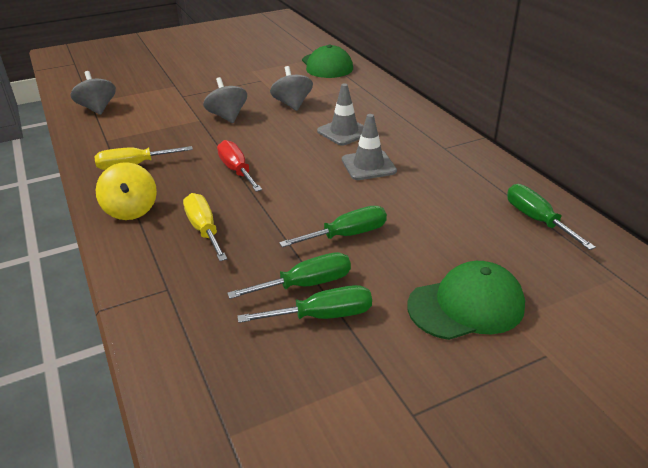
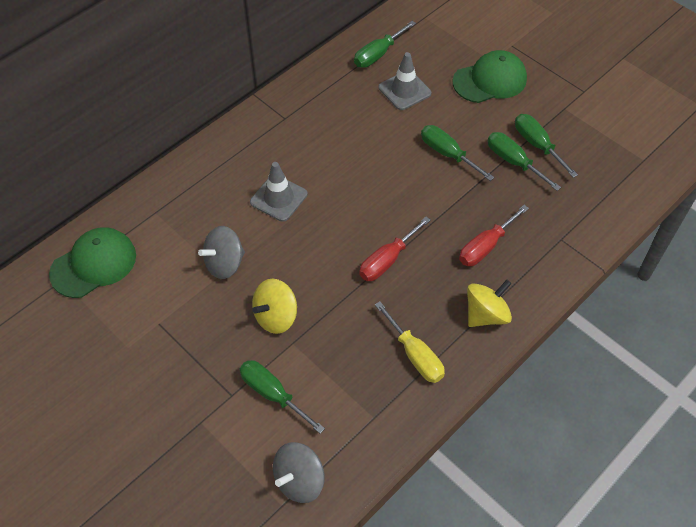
camera: 110 degrees left, 20 degrees up
(167, 108) = (272, 394): none -> green screwdriver
(204, 229) = (485, 246): yellow screwdriver -> red screwdriver
(227, 116) = (276, 317): grey spinning top -> yellow spinning top
(368, 165) = (338, 164): grey traffic cone -> grey traffic cone (404, 90)
(466, 305) = (490, 80): green cap -> green cap turned 105 degrees clockwise

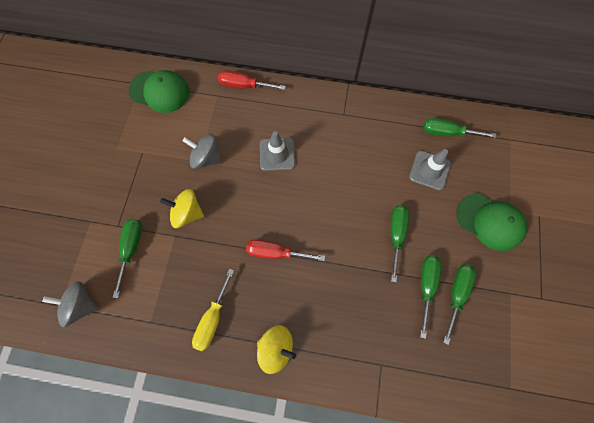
camera: 55 degrees right, 15 degrees up
(485, 246) = (334, 312): red screwdriver -> red screwdriver (244, 85)

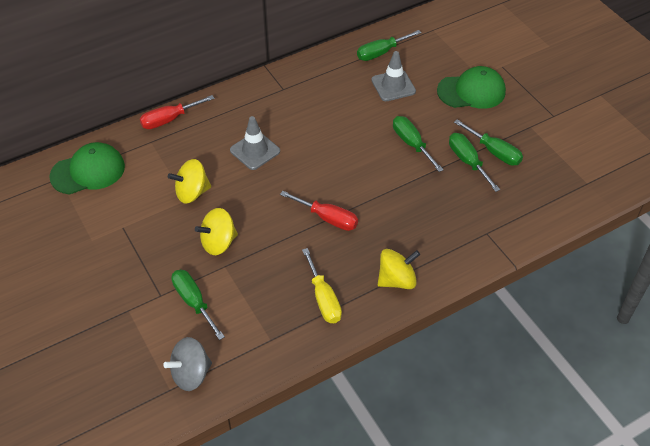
camera: 40 degrees left, 20 degrees down
(206, 158) = (192, 193): grey spinning top -> yellow spinning top
(275, 252) = (328, 218): red screwdriver -> red screwdriver turned 120 degrees counterclockwise
(456, 294) = (494, 152): green screwdriver -> green screwdriver turned 150 degrees clockwise

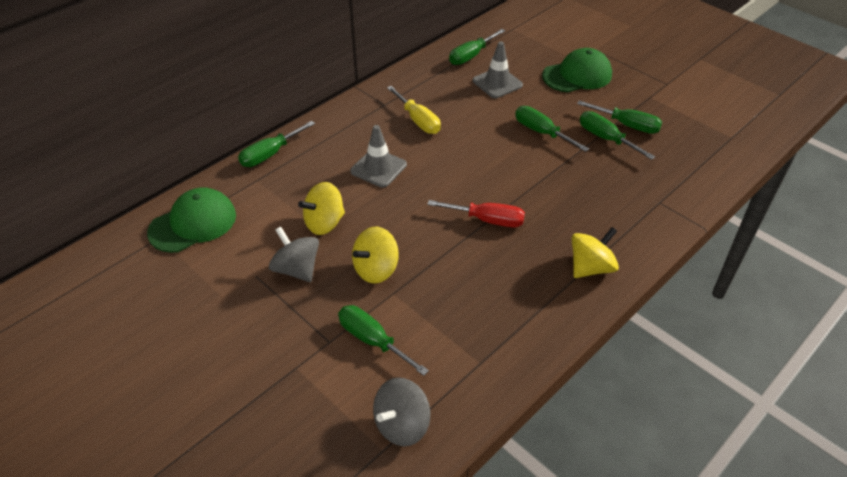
camera: 15 degrees left, 5 degrees down
(156, 229) = (297, 269): none -> grey spinning top
(169, 120) = (270, 154): red screwdriver -> green screwdriver
(323, 298) = (520, 304): yellow screwdriver -> yellow screwdriver (418, 120)

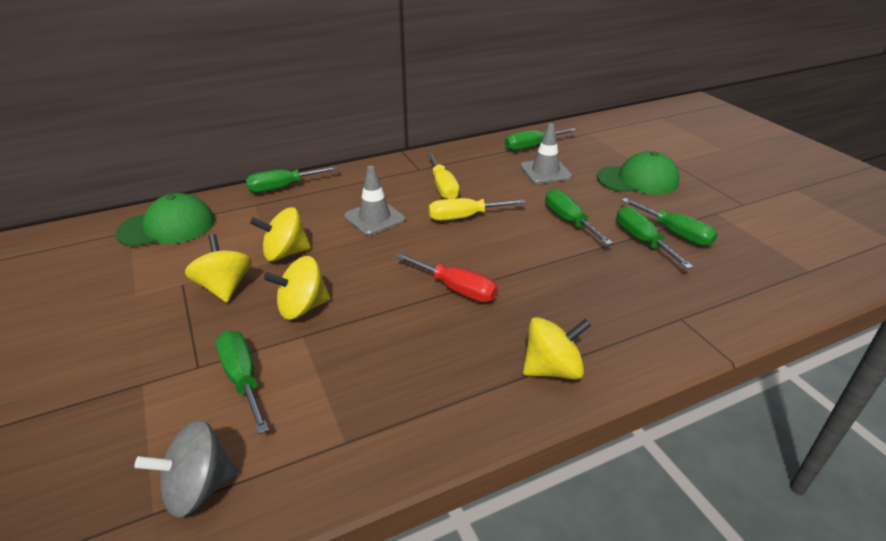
camera: 20 degrees right, 10 degrees down
(297, 269) = (224, 287): grey spinning top -> yellow spinning top
(455, 148) = (464, 217): none -> yellow screwdriver

